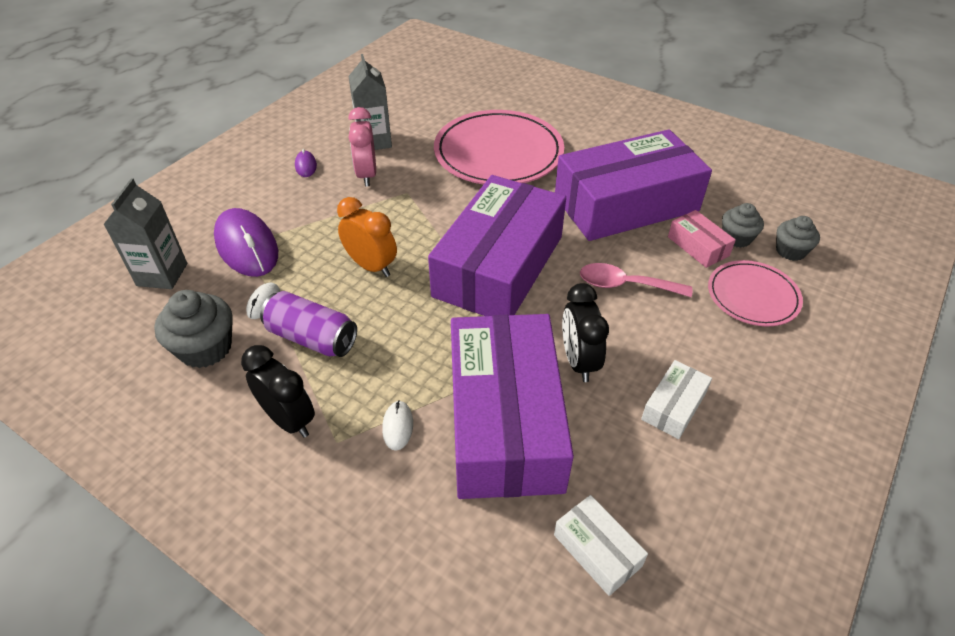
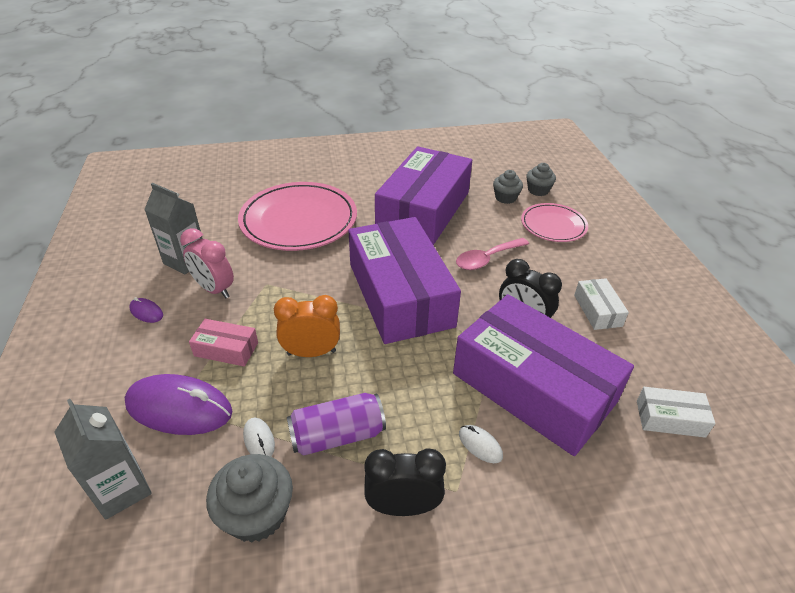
camera: 45 degrees left, 5 degrees down
(698, 246) = (493, 213): pink box -> pink box (226, 349)

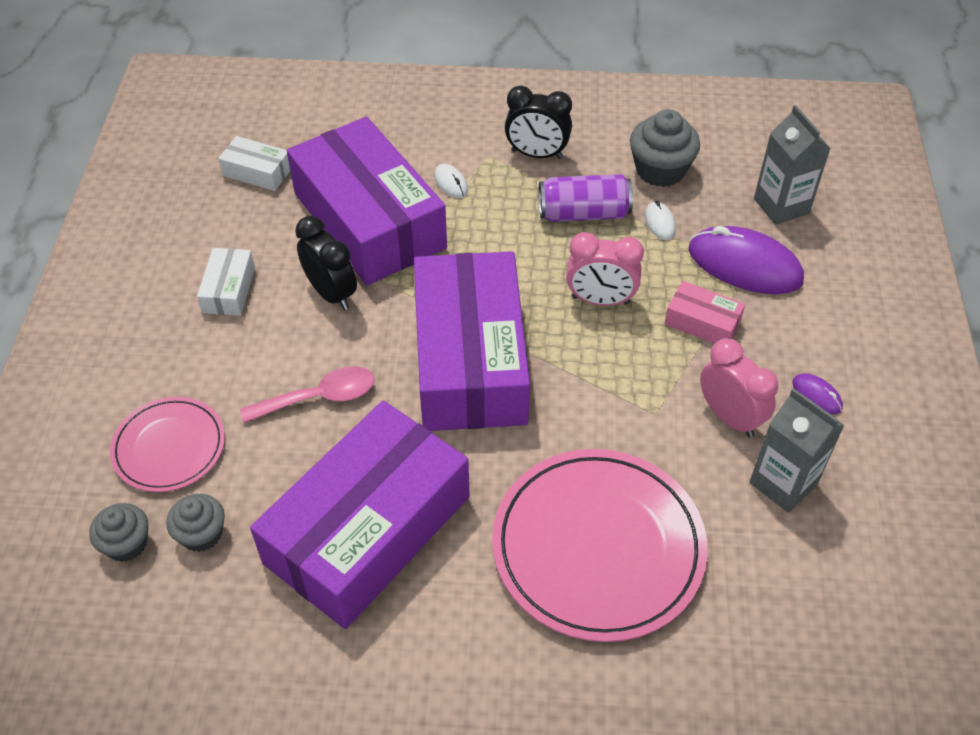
camera: 165 degrees left, 10 degrees up
(311, 352) = (600, 300): orange clock -> pink clock

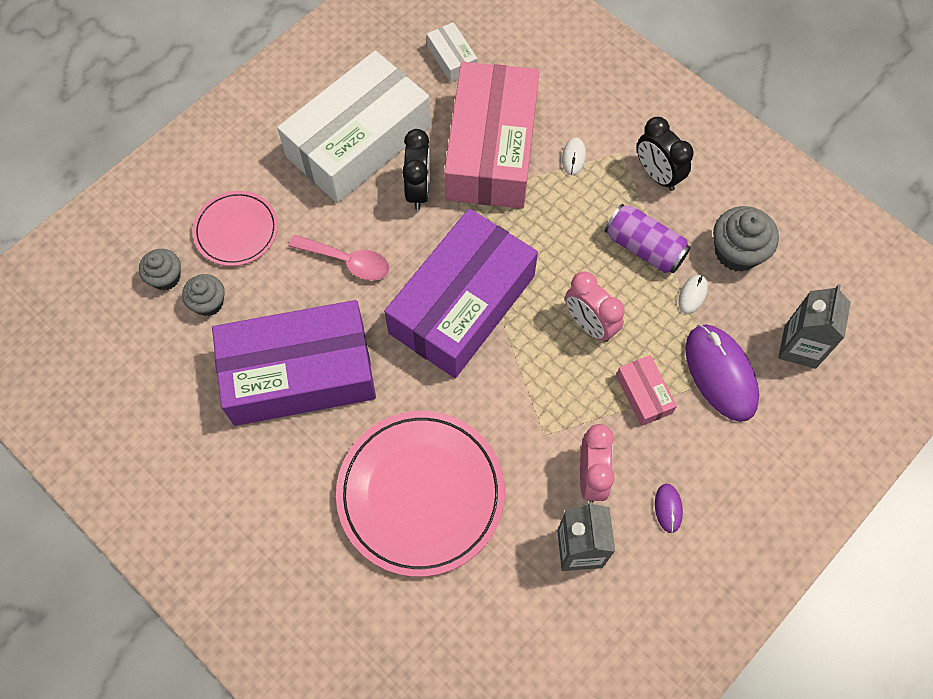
camera: 40 degrees right, 15 degrees up
(229, 290) = (359, 141): white box -> white box, size x2.45
(369, 220) = (491, 149): purple box -> pink box

